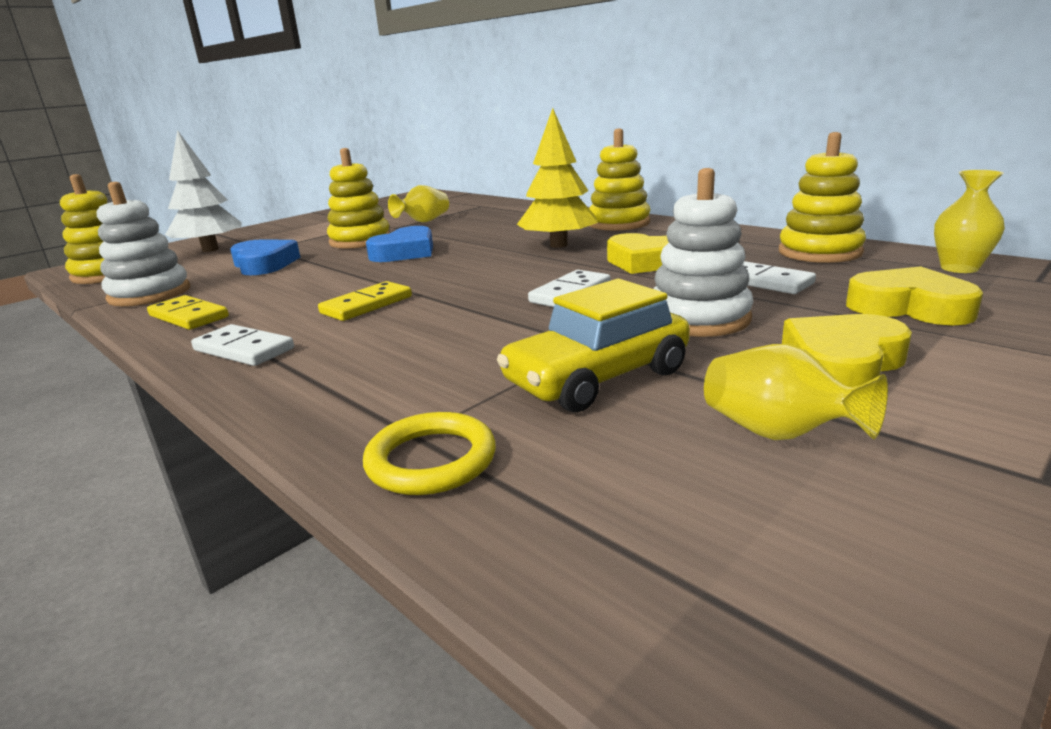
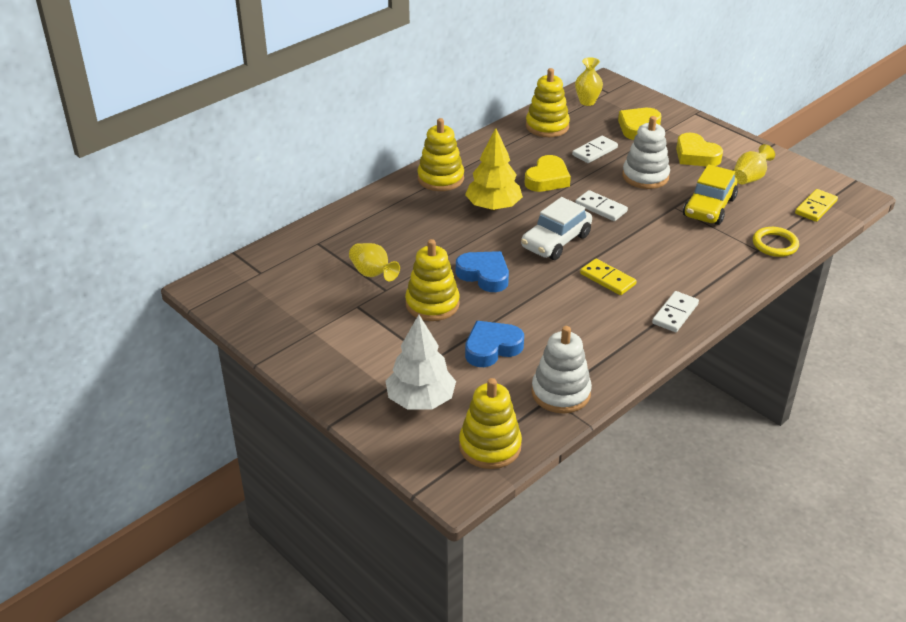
camera: 90 degrees left, 15 degrees up
(189, 316) = (617, 353): yellow domino -> yellow domino (815, 207)
(473, 275) = (556, 241): none -> white car
(597, 378) = (709, 207): yellow car -> yellow car turned 60 degrees clockwise

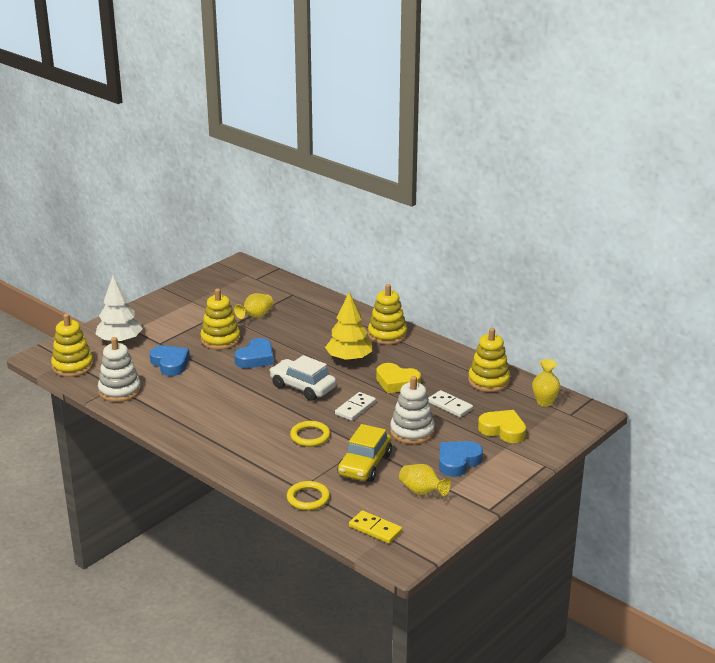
camera: 85 degrees right, 10 degrees down
(607, 279) = (252, 410): yellow domino -> none
(659, 239) = (310, 436): none -> yellow ring
(675, 314) = (206, 440): white domino -> none
(696, 155) = (458, 462): yellow heart -> blue heart
(709, 207) = (365, 465): yellow car -> yellow car turned 90 degrees counterclockwise

